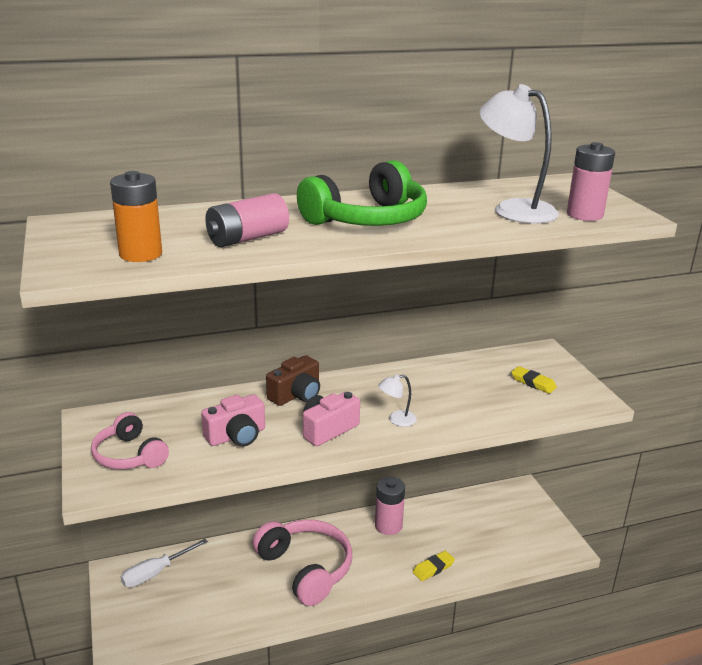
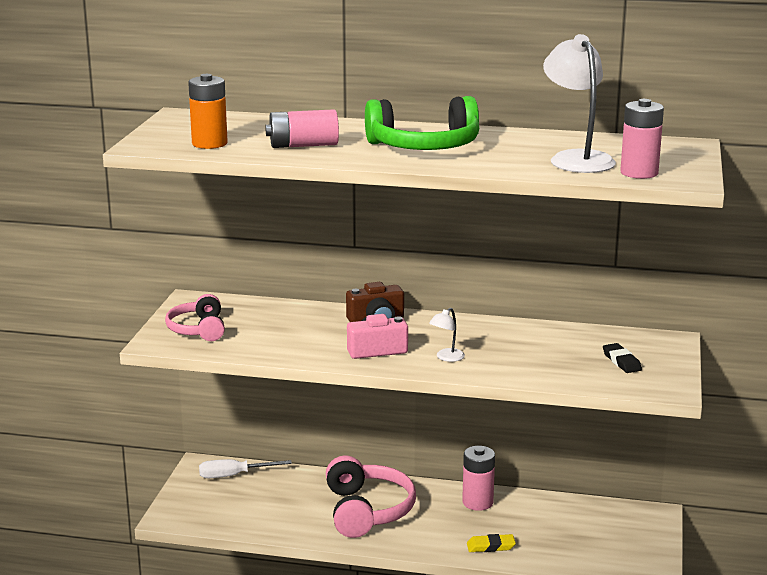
camera: 30 degrees right, 5 degrees down
(236, 436) = (294, 337): pink camera -> none
(396, 420) = (446, 358): white lamp -> white lamp turned 60 degrees counterclockwise
(533, 383) = (621, 361): yellow eraser -> black eraser

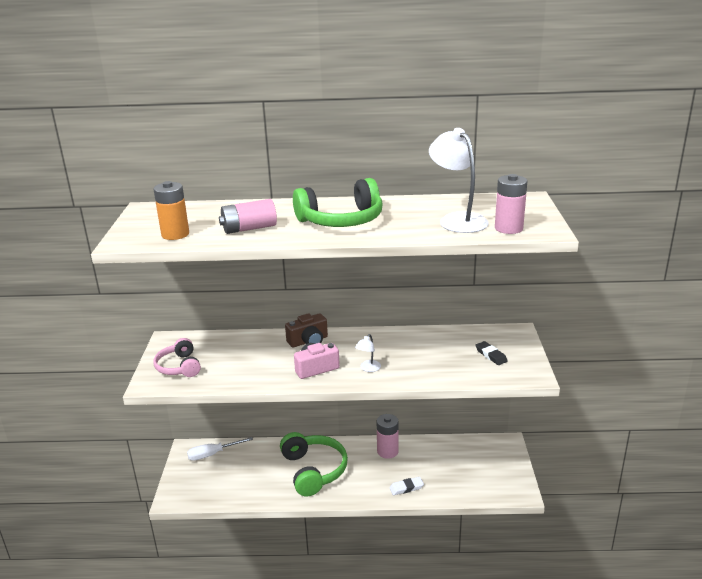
camera: 10 degrees left, 5 degrees up
(367, 511) = (313, 470): pink headphones -> green headphones
(491, 546) = (406, 488): yellow eraser -> white eraser

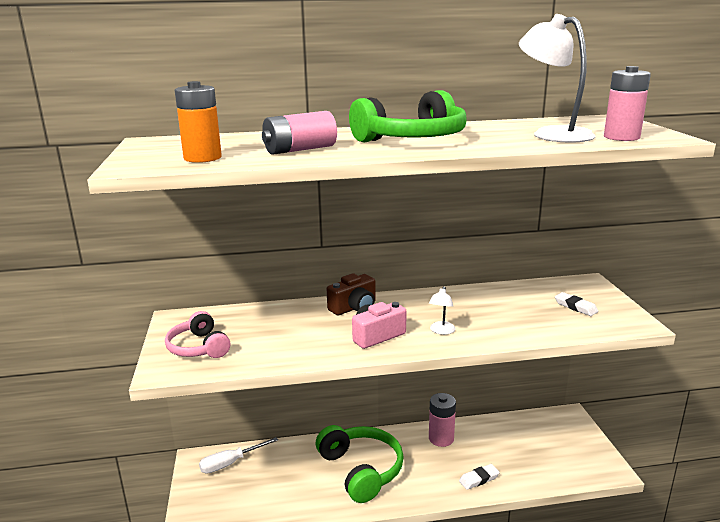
camera: 10 degrees left, 5 degrees down
(491, 355) = (575, 307): black eraser -> white eraser

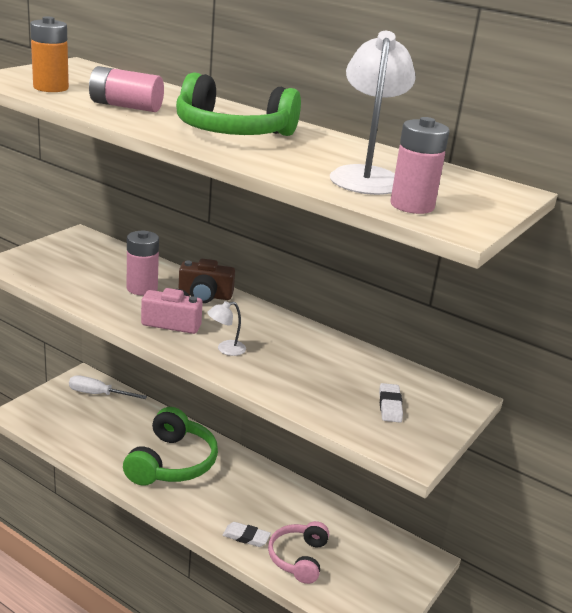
camera: 40 degrees right, 5 degrees up
(199, 347) = (52, 261): pink headphones -> pink headphones (298, 558)
(441, 438) = (271, 488): pink battery -> pink battery (142, 288)

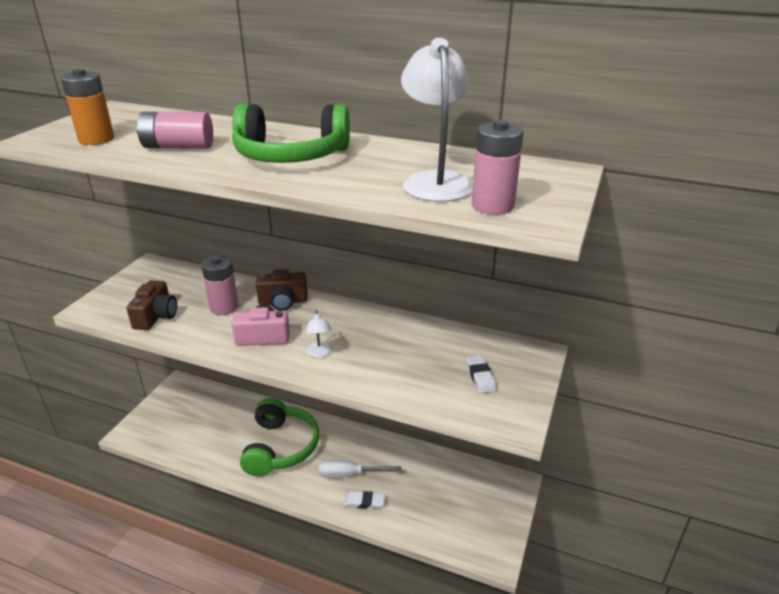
camera: 10 degrees left, 5 degrees up
(71, 283) = (156, 316): none -> brown camera
(98, 394) = (197, 397): white screwdriver -> white screwdriver (349, 474)
(225, 349) = (319, 353): white lamp -> white lamp turned 60 degrees counterclockwise
(298, 558) = (414, 510): pink headphones -> none

